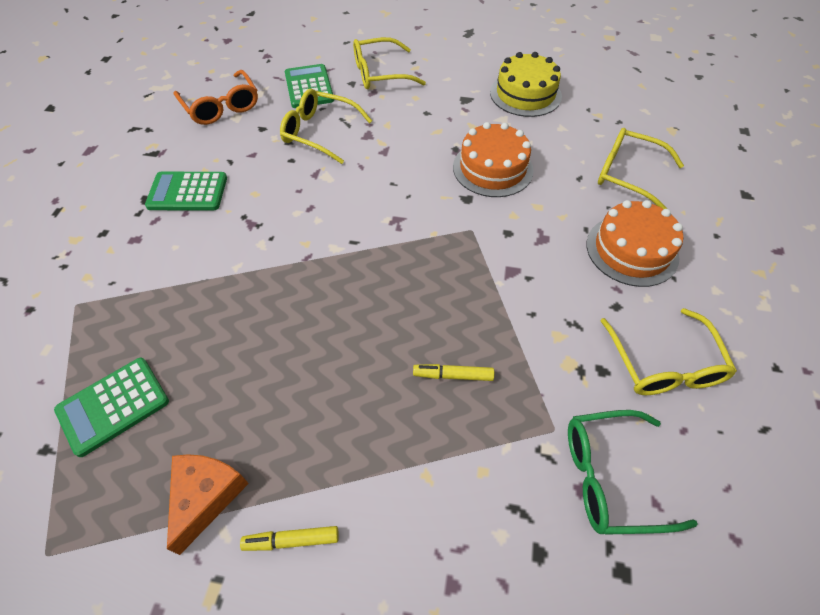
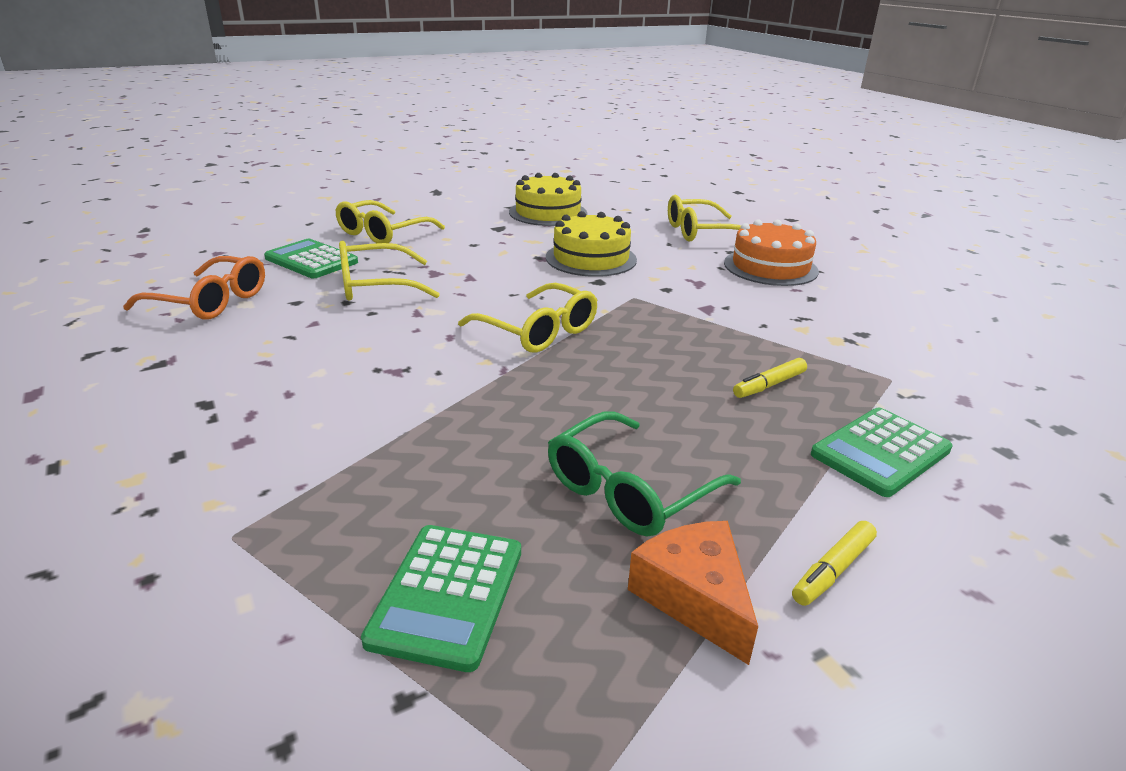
camera: 40 degrees left, 25 degrees down
(187, 192) = (266, 377): green calculator -> green calculator (880, 452)
(492, 168) = (591, 258): orange cake -> yellow cake
(610, 477) = (967, 385): green glasses -> green glasses (629, 490)
(664, 364) = (891, 314): yellow glasses -> yellow glasses (538, 331)

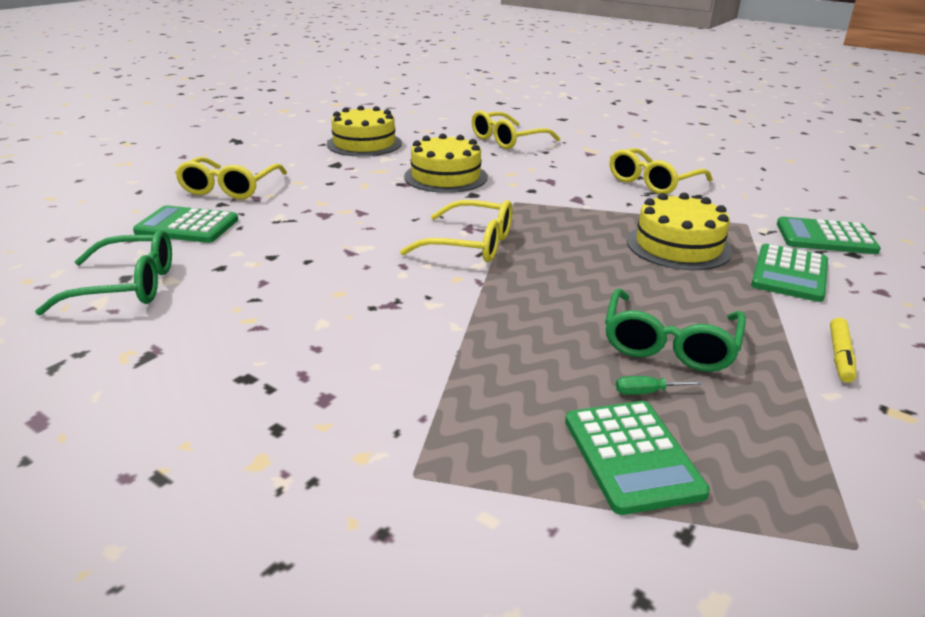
camera: 25 degrees left, 0 degrees up
(210, 301) = (127, 286): orange glasses -> green glasses
(375, 285) = (282, 236): yellow glasses -> yellow glasses (653, 182)
(542, 533) = (646, 392): none -> green screwdriver
(694, 597) = (784, 400): orange cheese -> none
(769, 385) = (678, 246): yellow marker -> yellow cake
(770, 267) = (587, 159): orange cake -> none
(987, 421) = (825, 237): none -> green calculator

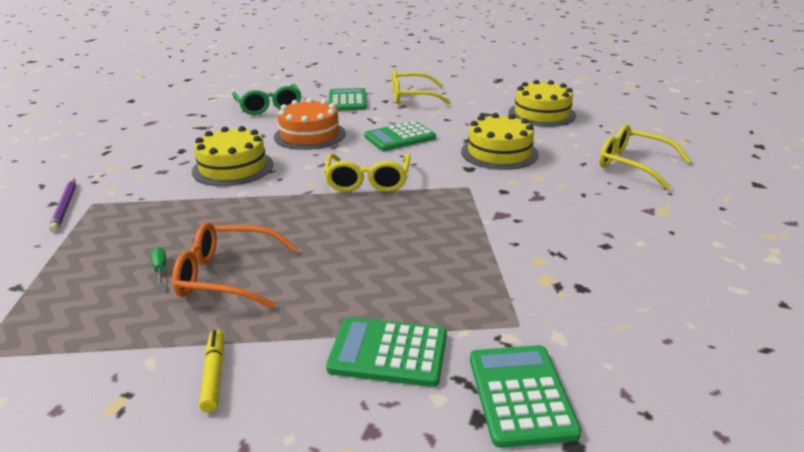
camera: 75 degrees right, 0 degrees up
(294, 264) = (310, 135): none -> orange cake
(410, 512) = (65, 207): none -> purple pencil
(632, 456) = (91, 266): green calculator -> green calculator (400, 137)
(653, 182) = (597, 255): yellow glasses -> none
(669, 344) = (227, 276): green glasses -> orange glasses
(678, 246) = (421, 276): yellow cake -> yellow cake (233, 168)
(840, 356) = (214, 374): yellow marker -> yellow marker turned 75 degrees clockwise

